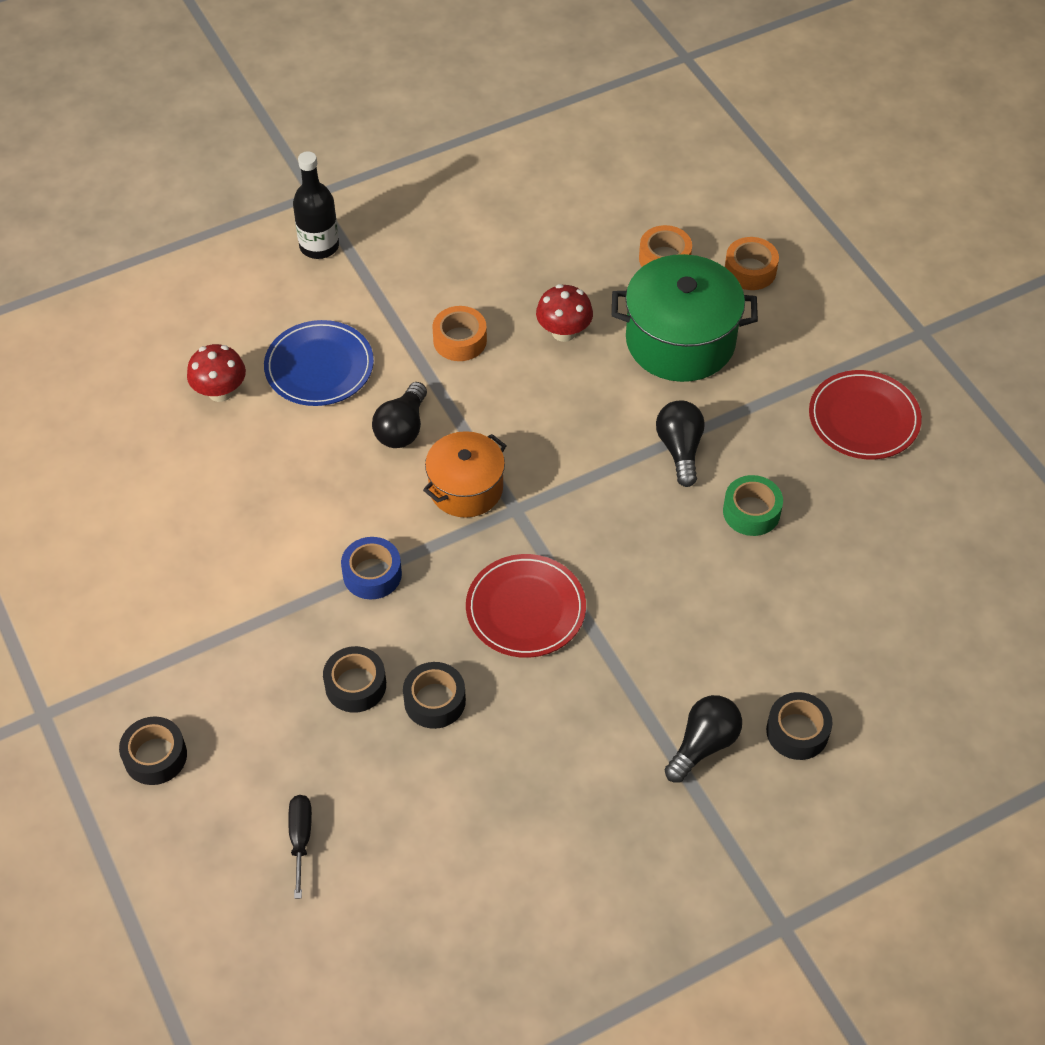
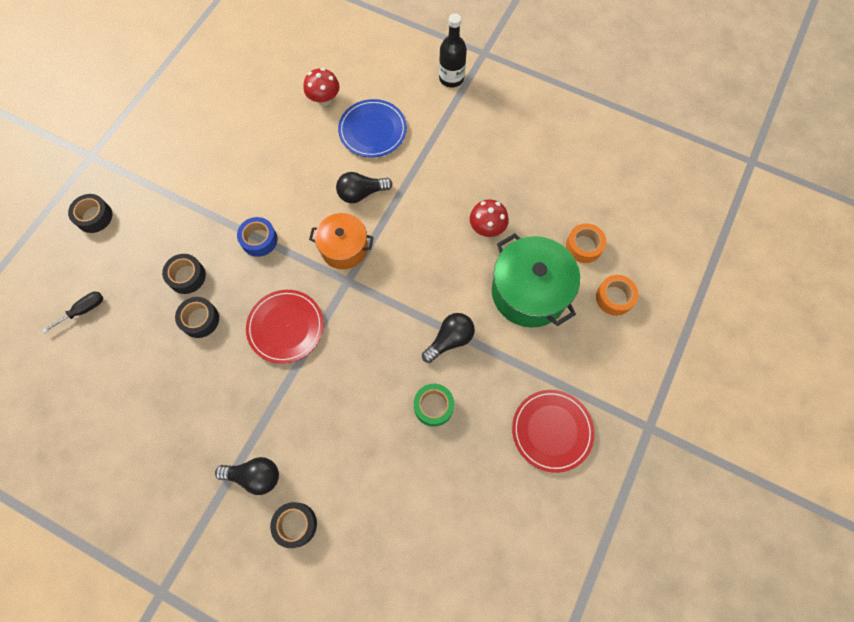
camera: 55 degrees right, 15 degrees up
(460, 340) = (440, 182): orange tape -> none

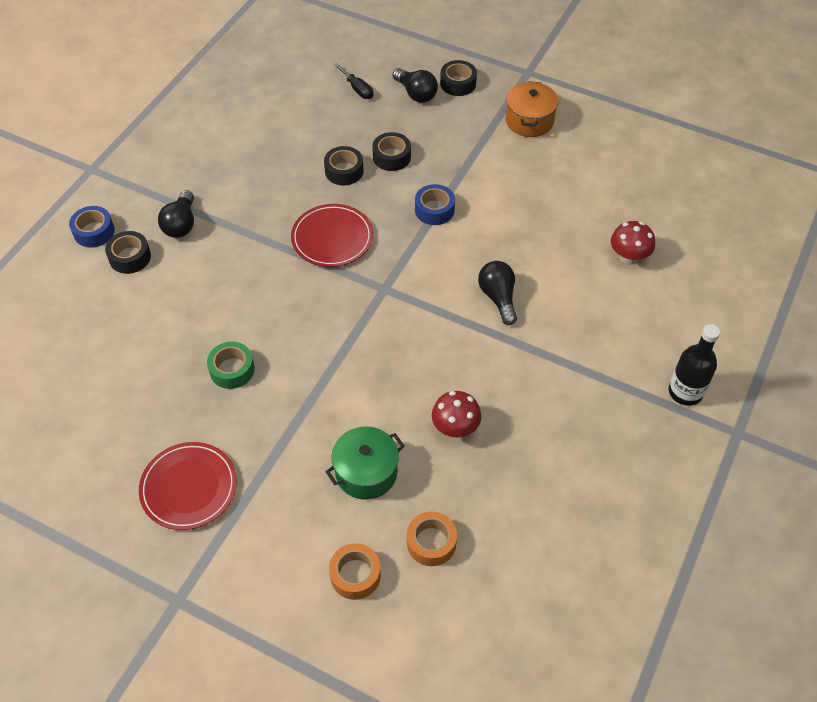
camera: 90 degrees right, 15 degrees down
(257, 571) = (94, 232): none -> blue tape
(344, 248) = (425, 284): orange pot -> orange pot (529, 121)
(372, 130) = (589, 306): blue plate -> none
(450, 340) = (308, 386): black light bulb -> black light bulb (416, 94)
(529, 292) = (366, 472): green pot -> green pot, size x0.64

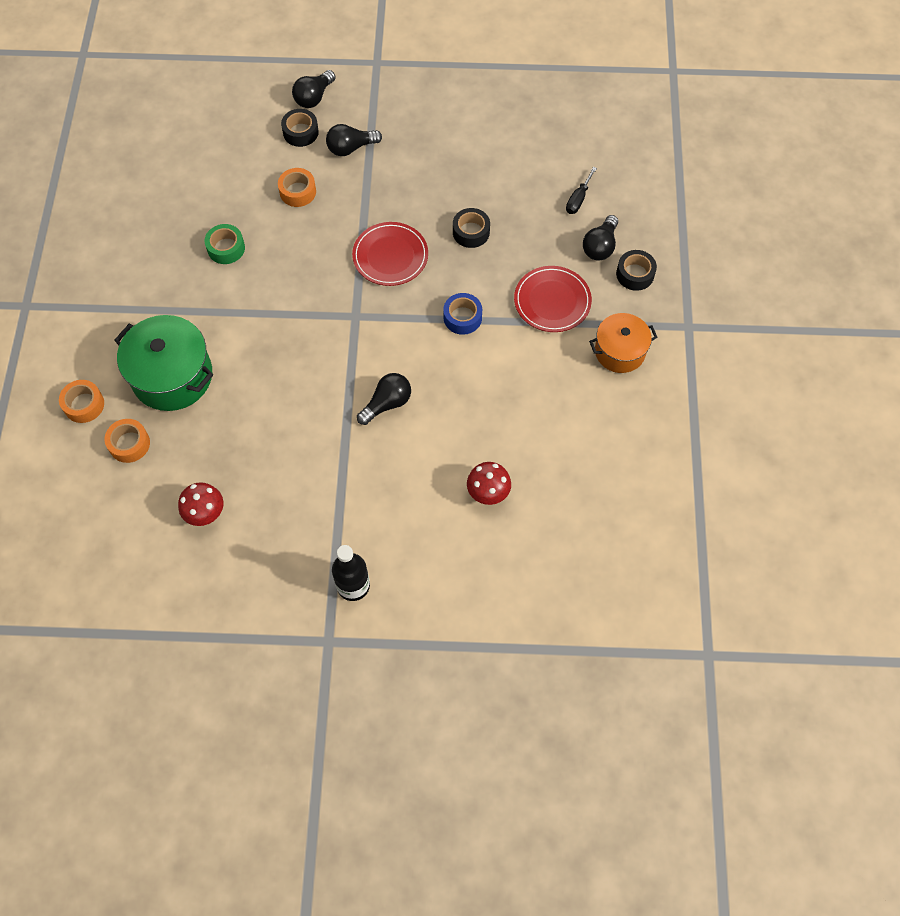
camera: 65 degrees right, 10 degrees up
(94, 232) = (314, 97): blue tape -> black light bulb
(189, 487) = (114, 270): red plate -> red plate (552, 301)
(203, 284) = (298, 192): none -> orange tape
(366, 472) = (172, 376): green pot -> green pot, size x1.57
(391, 157) = (508, 260): black tape -> none
(455, 428) = (238, 421): red mushroom -> red mushroom (205, 513)

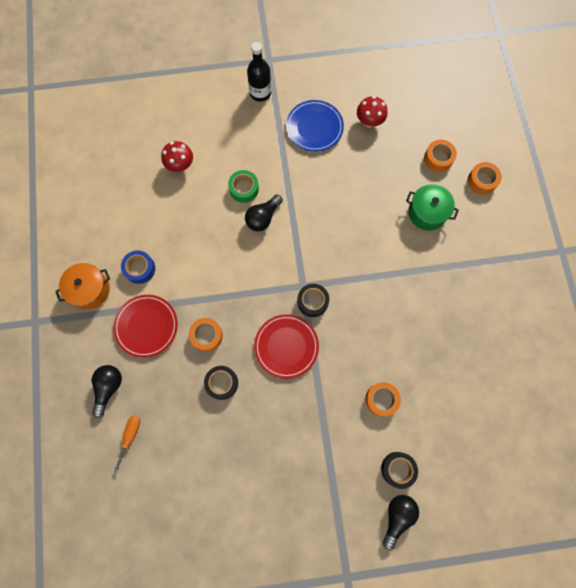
camera: 170 degrees right, 10 degrees up
(172, 376) = (427, 213): green pot -> green pot, size x0.64
(226, 248) = (424, 330): green tape -> green tape (244, 189)
(286, 517) = (314, 127): none -> blue plate
(351, 148) = (346, 458): black light bulb -> none
(462, 317) = (217, 299): blue tape -> blue tape (140, 269)
(481, 281) = (207, 335): none -> orange tape
(578, 199) = (130, 436): black screwdriver -> orange screwdriver
(635, 274) = (78, 364): black tape -> black tape (312, 302)

